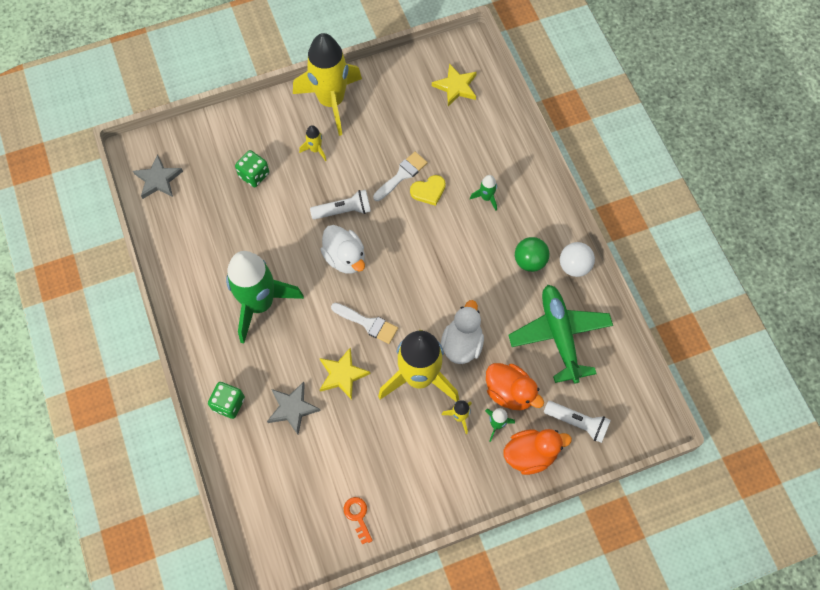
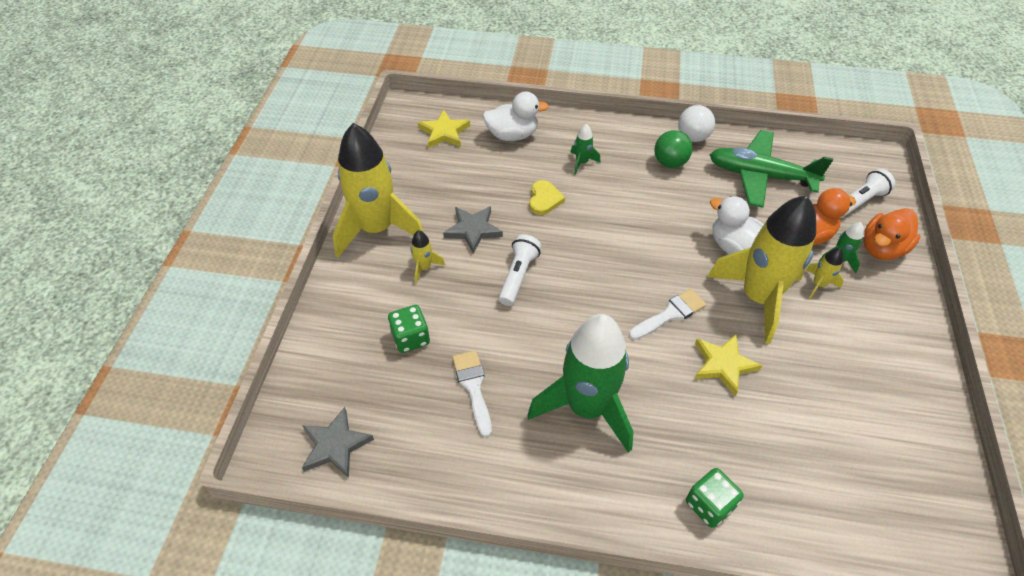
camera: 60 degrees left, 15 degrees down
(292, 408) = (746, 434): grey star -> grey star (473, 230)
(345, 258) = (577, 299): white duck -> white duck (512, 135)
(358, 516) = (912, 428): orange key -> none
(402, 175) = (511, 211): white brush -> white brush (473, 387)
(530, 454) = (881, 248): orange duck -> orange duck turned 150 degrees counterclockwise

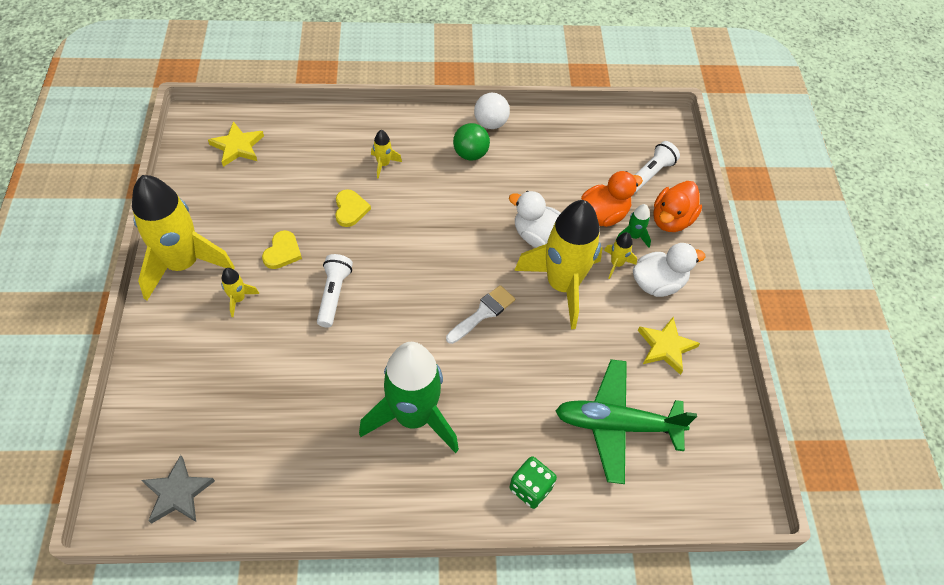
camera: 15 degrees left, 5 degrees up
(411, 338) = (235, 374): green dice -> none
(473, 230) = (282, 252): grey star -> yellow heart
(473, 387) = (304, 414): white brush -> none
(512, 135) = (309, 141): white duck -> white duck (658, 283)
(582, 163) = (383, 164): green rocket -> yellow rocket
(723, 365) = (534, 355): yellow star -> yellow star (665, 347)
(760, 176) = (558, 158): green plane -> green plane (617, 425)

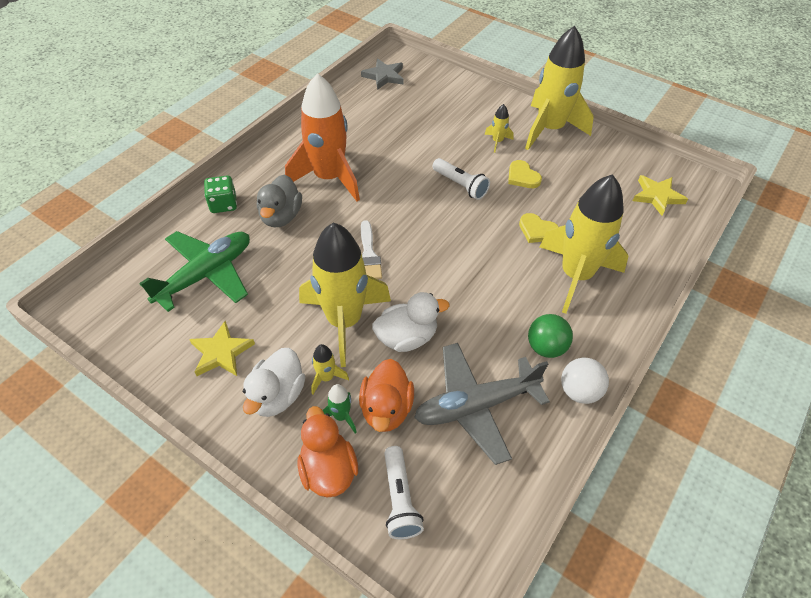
camera: 130 degrees right, 5 degrees down
(383, 164) = (575, 275): yellow rocket -> yellow rocket, size x2.50
(413, 417) = (329, 178): green rocket -> orange rocket
(500, 419) = (281, 216): none -> grey duck
(553, 169) = (476, 406): none -> grey plane

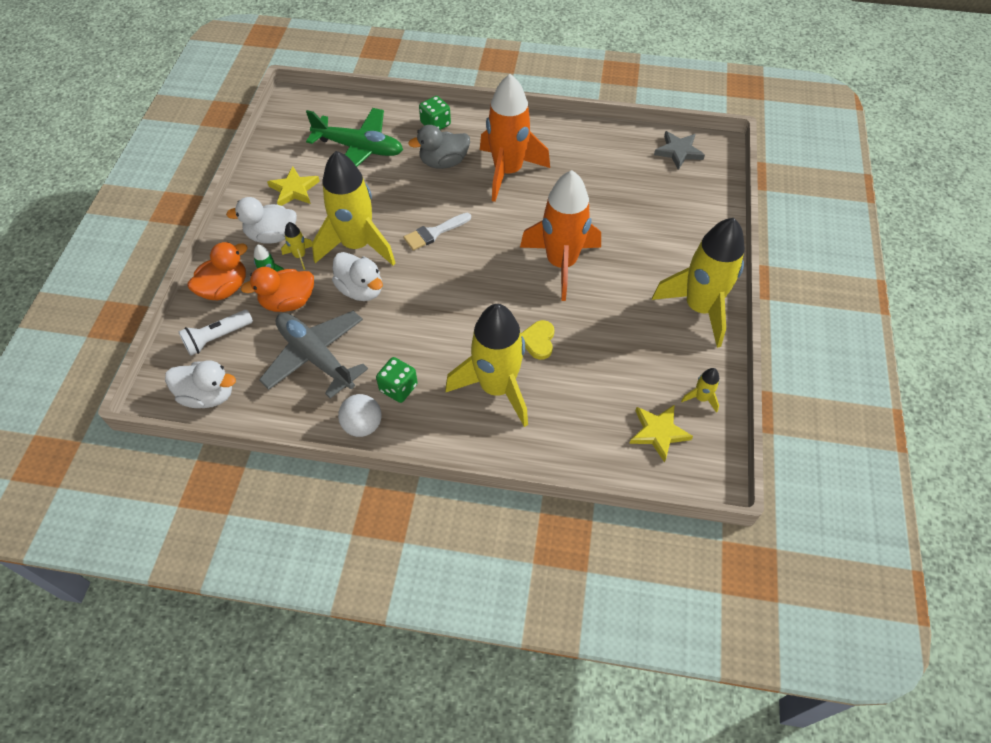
camera: 65 degrees right, 5 degrees up
(460, 185) = (561, 263): white flashlight -> orange rocket
(481, 533) = (208, 395): none -> white duck
(497, 142) = (645, 271): yellow rocket -> yellow rocket (701, 398)
(522, 177) = (607, 307): yellow heart -> none
(546, 347) = (398, 388): green ball -> green dice

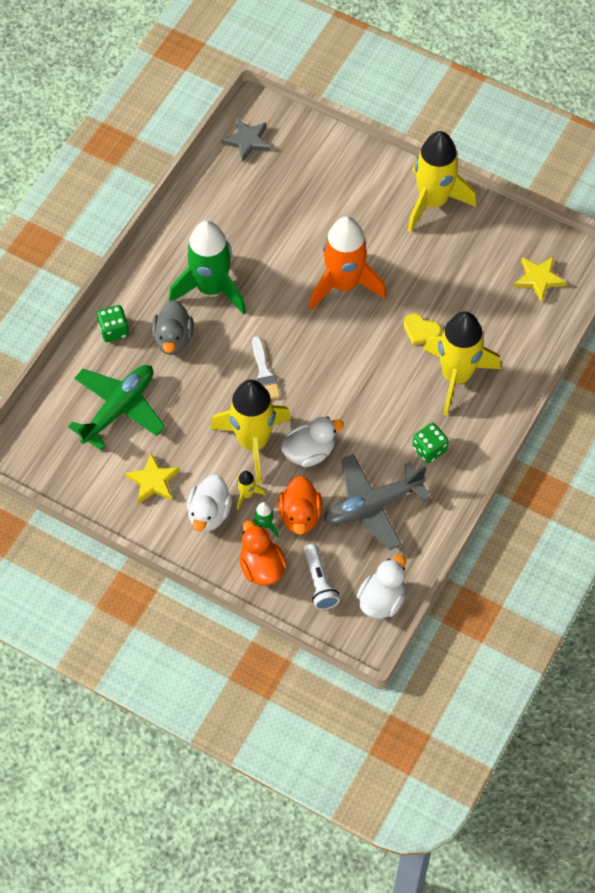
camera: 70 degrees left, 5 degrees up
(363, 425) = (456, 485): white ball -> none
(508, 172) = (211, 288): orange rocket -> green rocket
(701, 398) = (519, 238): yellow rocket -> none

